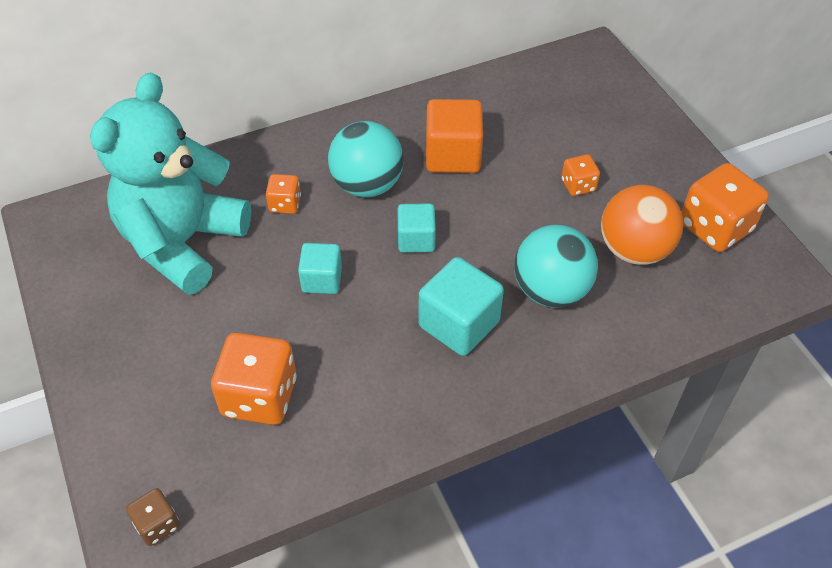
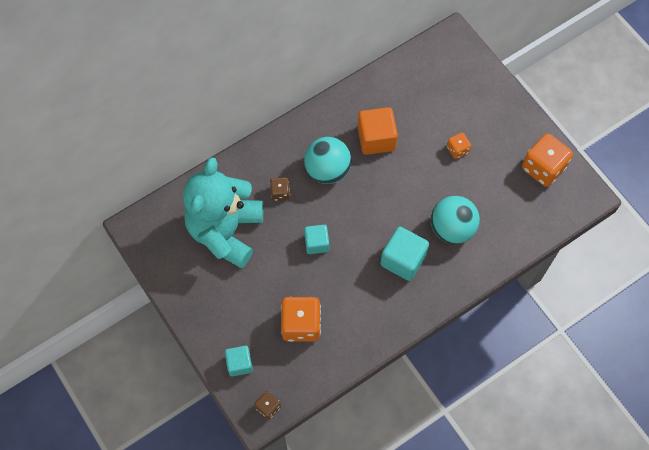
camera: 10 degrees left, 15 degrees up
(285, 204) = (280, 193): orange dice -> brown dice
(416, 239) = (366, 206): turquoise cube -> turquoise cube (239, 364)
(634, 250) = (497, 192): orange ball -> none

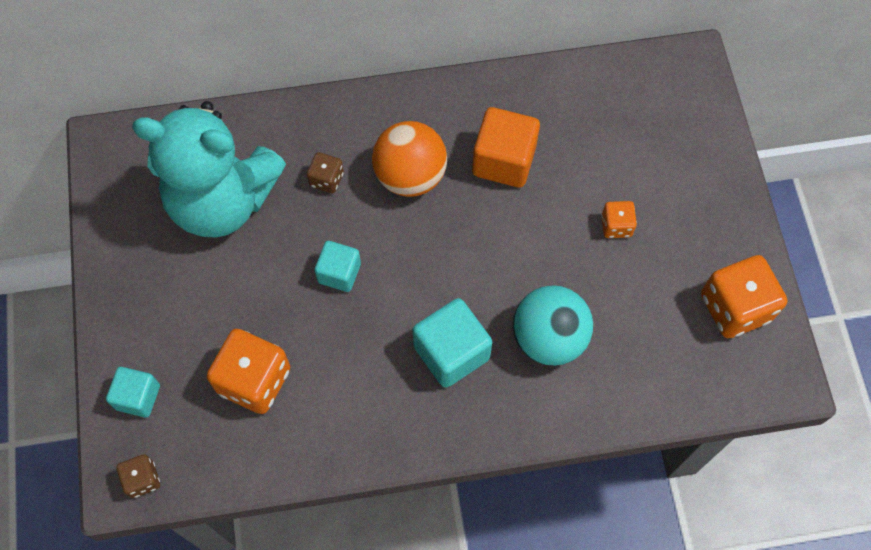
camera: 25 degrees right, 0 degrees up
(225, 231) = (222, 200): turquoise teddy bear -> turquoise teddy bear turned 120 degrees counterclockwise
(327, 170) = (410, 176): turquoise ball -> orange ball

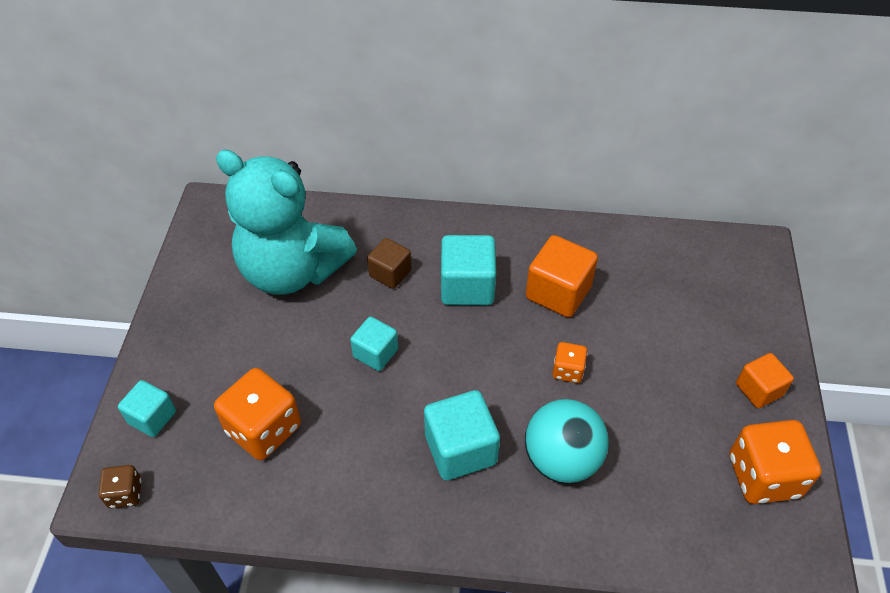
camera: 15 degrees right, 15 degrees down
(326, 179) = (390, 273): brown dice -> brown cube
(410, 176) = (467, 286): orange ball -> turquoise cube
(616, 226) = (654, 372): orange dice -> orange dice (567, 370)
(717, 221) = (758, 390): none -> orange cube

